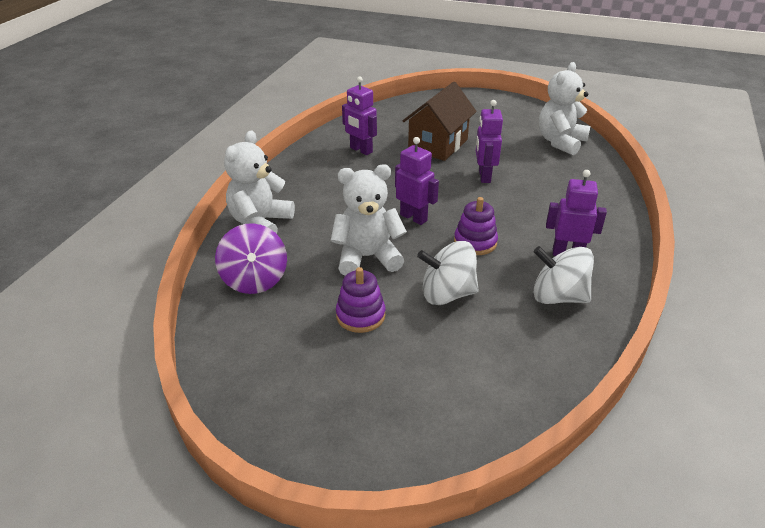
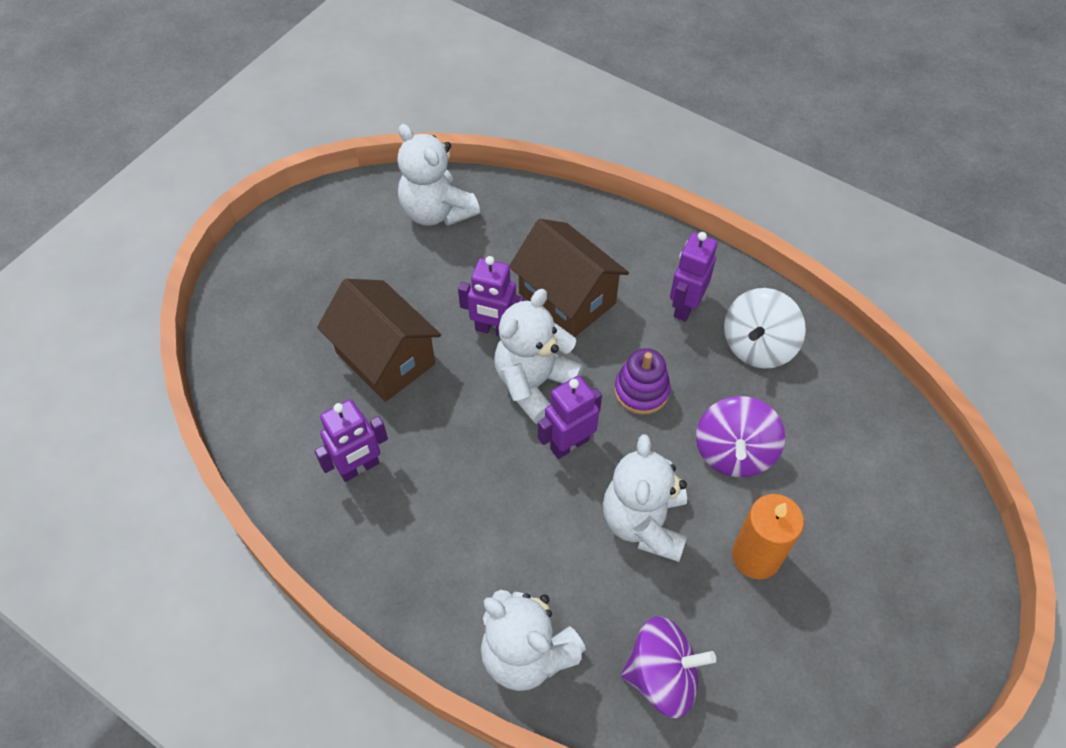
camera: 75 degrees left, 20 degrees up
(360, 315) = (756, 556): purple stacking toy -> orange candle
(447, 294) = (734, 452): white spinning top -> purple spinning top
(453, 197) = (534, 383): none -> white teddy bear
(531, 200) = (567, 298): none -> brown house

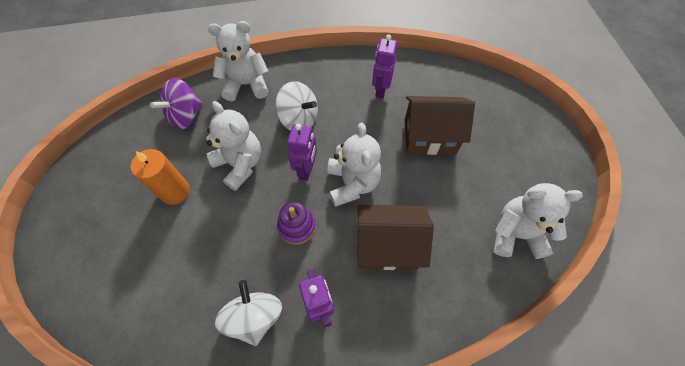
camera: 135 degrees right, 5 degrees up
(493, 330) = (402, 193): purple robot -> none
(509, 521) = (299, 119): none -> white spinning top
(734, 452) = (221, 234): purple spinning top -> none

